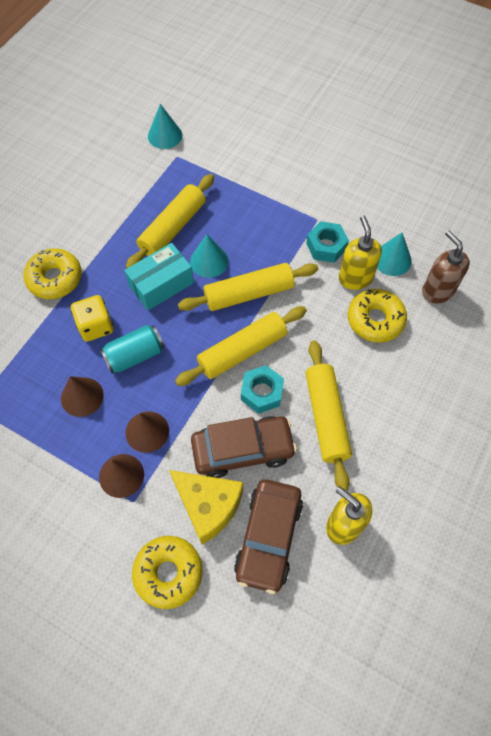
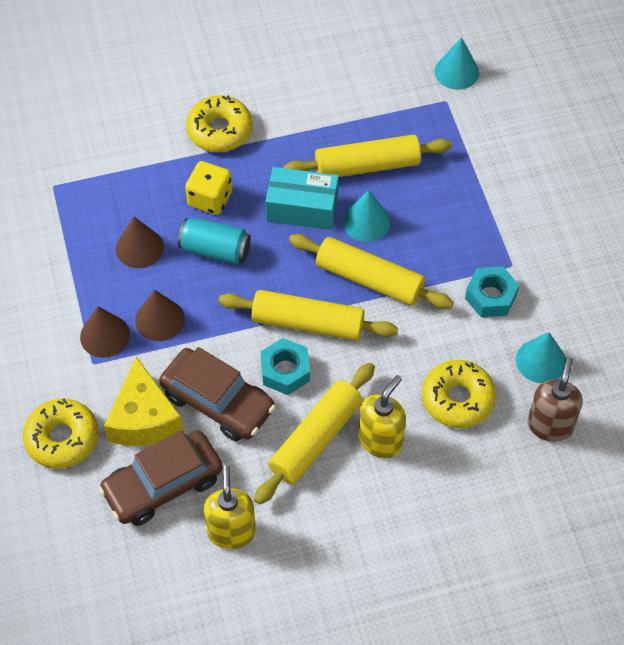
camera: 45 degrees right, 5 degrees down
(355, 278) = (483, 347): yellow soap dispenser -> yellow soap dispenser (380, 441)

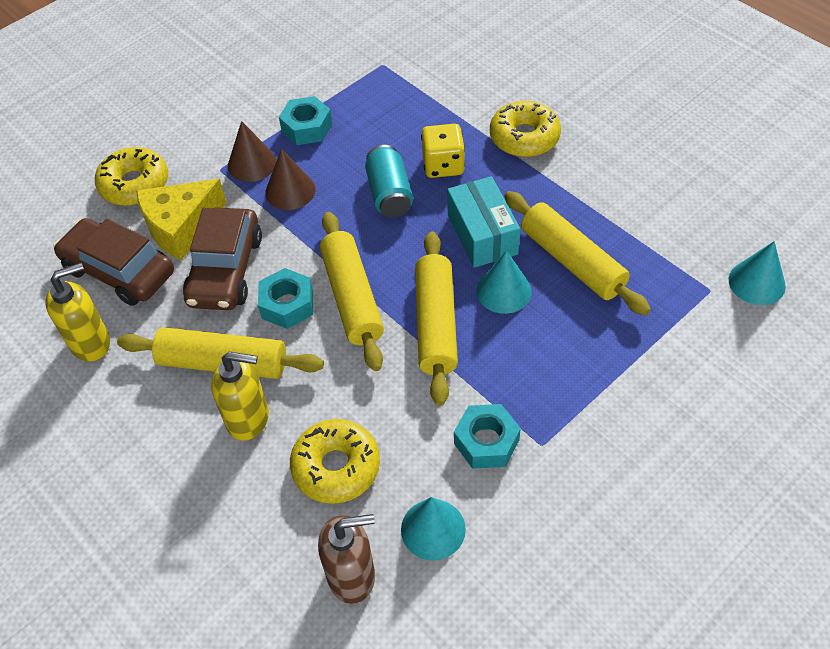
camera: 65 degrees right, 5 degrees down
(91, 276) = (307, 127): none -> turquoise nut
(139, 248) = (357, 144): brown cone -> none

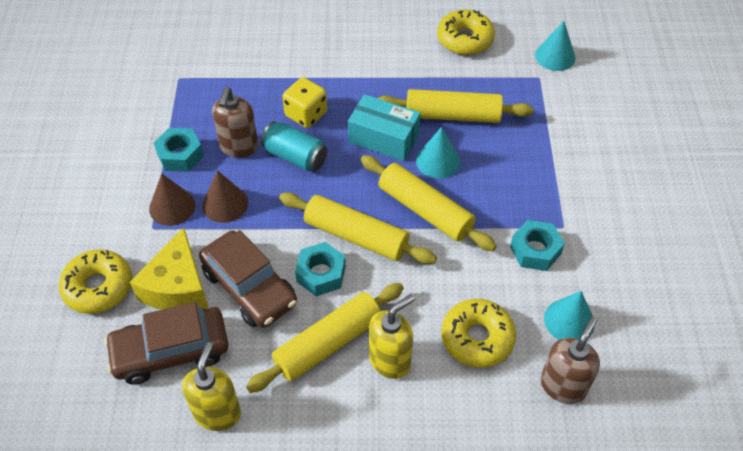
camera: 50 degrees left, 0 degrees up
(356, 153) = (239, 147): none -> brown soap dispenser
(524, 137) = (334, 63): yellow donut -> yellow donut (465, 39)

